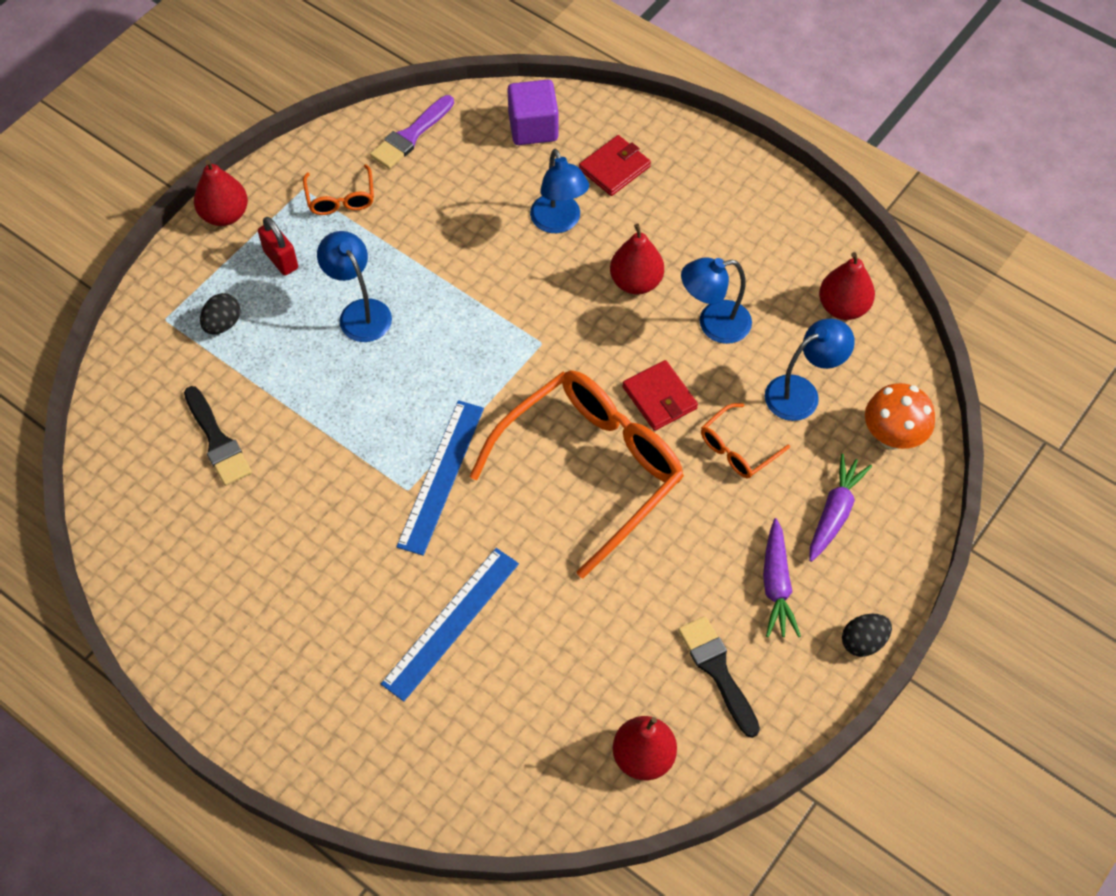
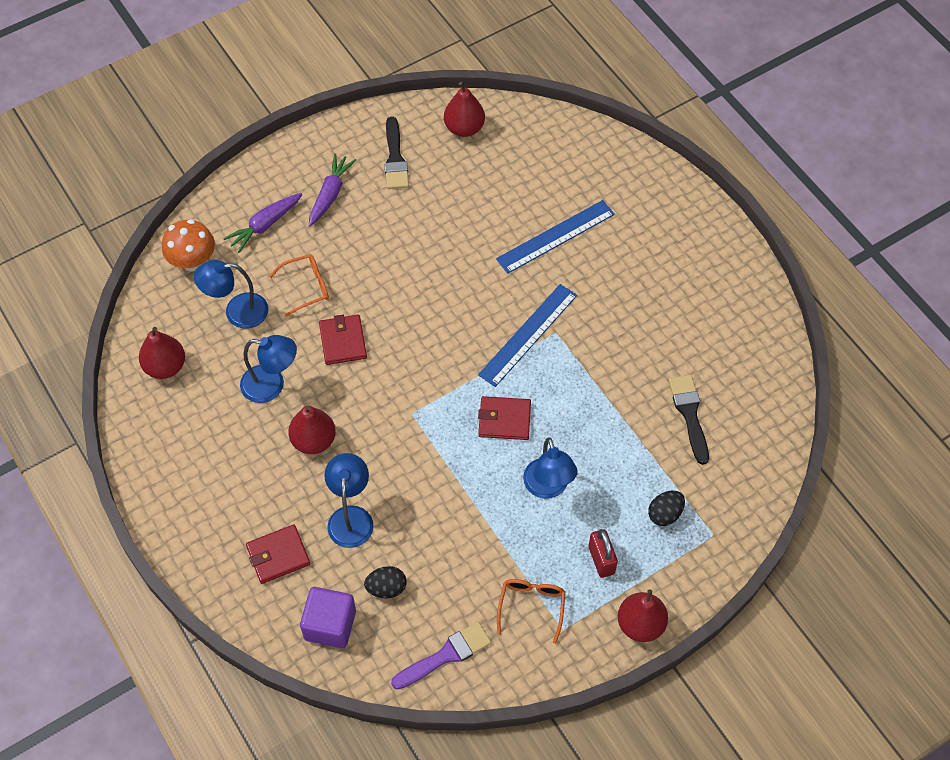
camera: 160 degrees left, 0 degrees up
(433, 368) = (504, 420): none -> red wallet
(591, 469) = (417, 306): orange glasses -> none
(863, 642) = (295, 147): black egg -> black egg (386, 588)

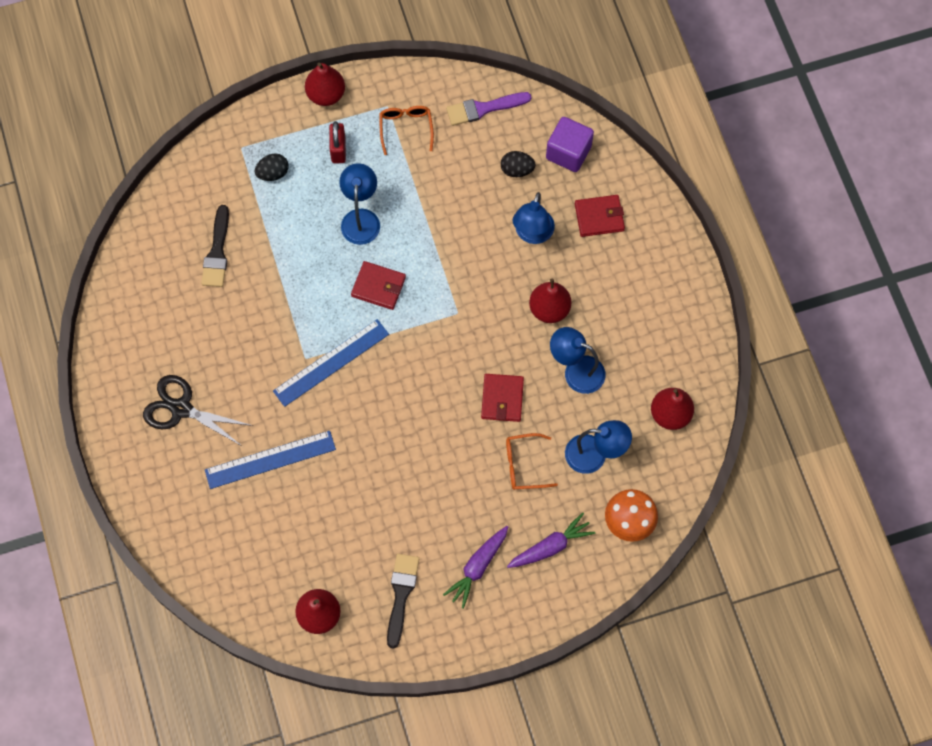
camera: 165 degrees left, 10 degrees up
(531, 606) = (406, 128): orange glasses -> orange glasses turned 150 degrees clockwise
(659, 260) = (181, 409): none -> black scissors

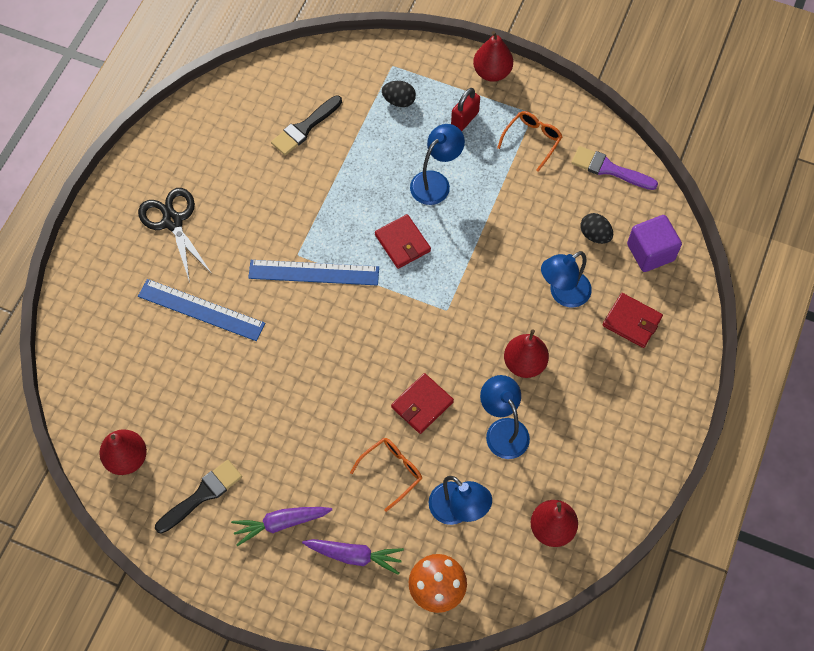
camera: 40 degrees right, 5 degrees down
(524, 465) = (392, 471): orange glasses -> orange glasses turned 105 degrees clockwise

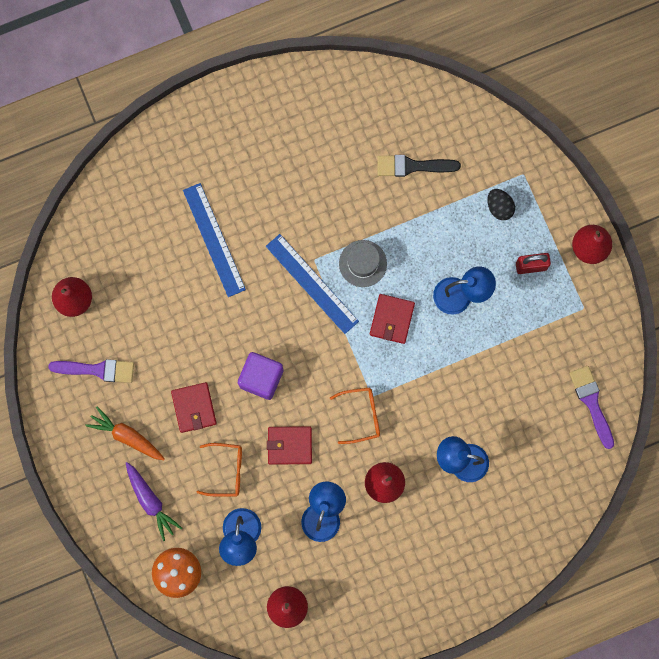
camera: 45 degrees right, 15 degrees up
(173, 221) = (256, 154): black scissors -> none
(202, 495) = (97, 370): black brush -> purple brush
(281, 523) = (127, 436): purple carrot -> orange carrot
(338, 224) = (362, 263): none -> grey hat
(532, 140) = (561, 328): orange glasses -> orange glasses (361, 415)
(595, 235) = (528, 441): black egg -> none
(632, 321) = (485, 525): red wallet -> red wallet (194, 408)
(650, 252) = (552, 490): purple cube -> purple cube (261, 378)

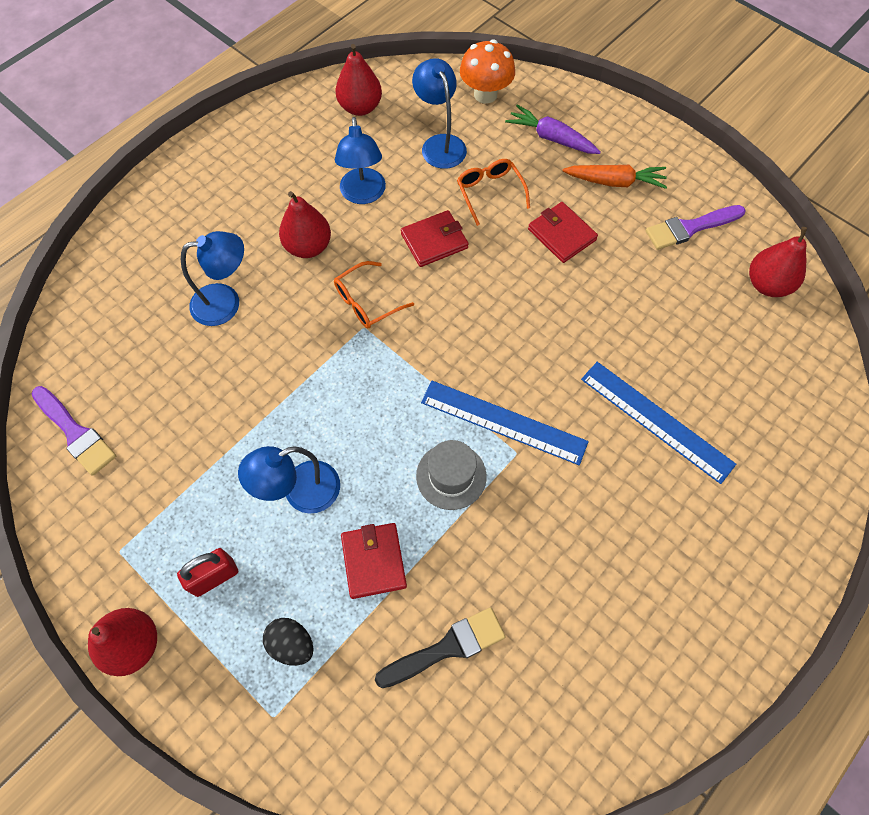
camera: 155 degrees right, 15 degrees down
(226, 470) = (490, 192): orange glasses -> orange glasses turned 90 degrees clockwise
(261, 378) = (504, 293): purple cube -> none
(392, 319) = (380, 423): red wallet -> red wallet (373, 561)

